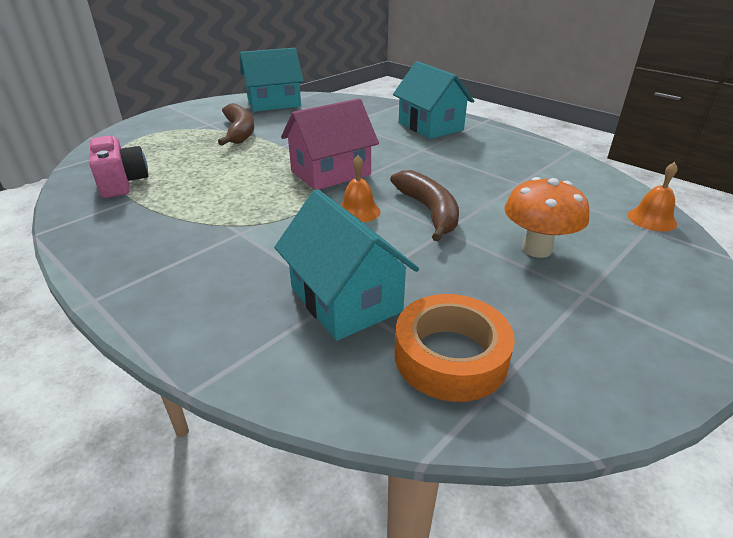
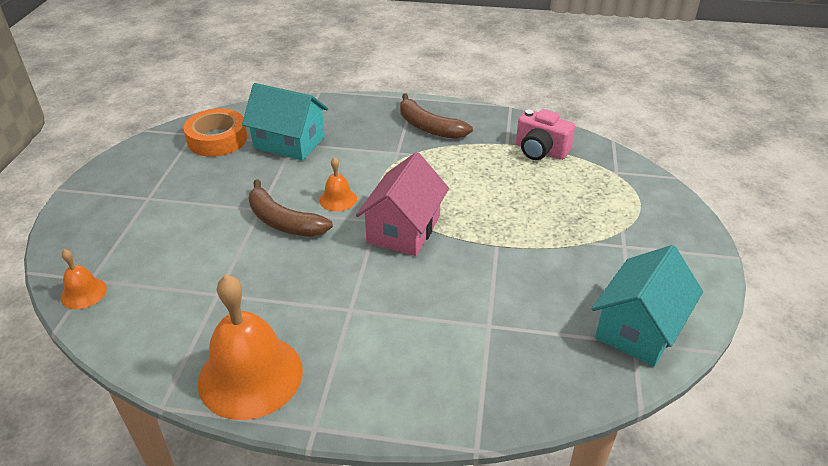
camera: 145 degrees right, 5 degrees up
(239, 132) = (570, 247): brown banana -> brown banana (429, 127)
(430, 126) = (378, 371): turquoise house -> none
(510, 143) = (250, 375): none -> orange bell
(537, 249) = (185, 219): orange mushroom -> none

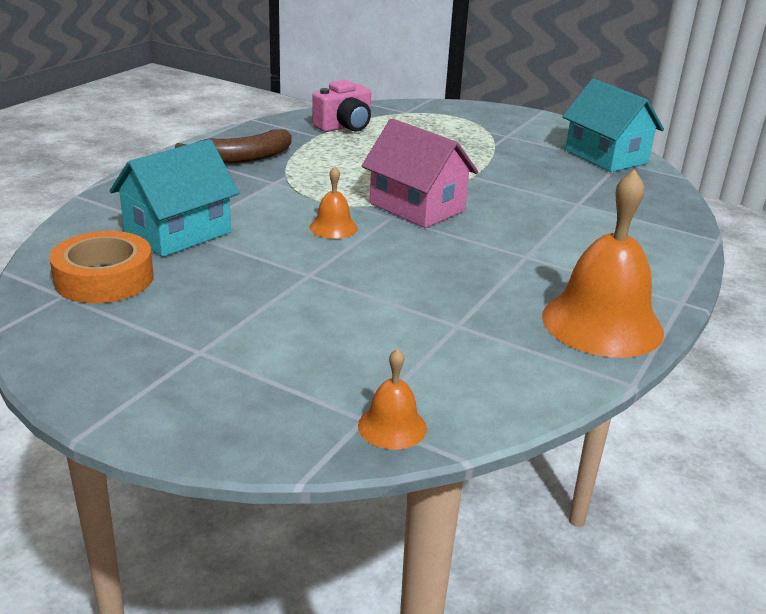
camera: 70 degrees left, 10 degrees down
(283, 221) = (348, 264): brown banana -> none

